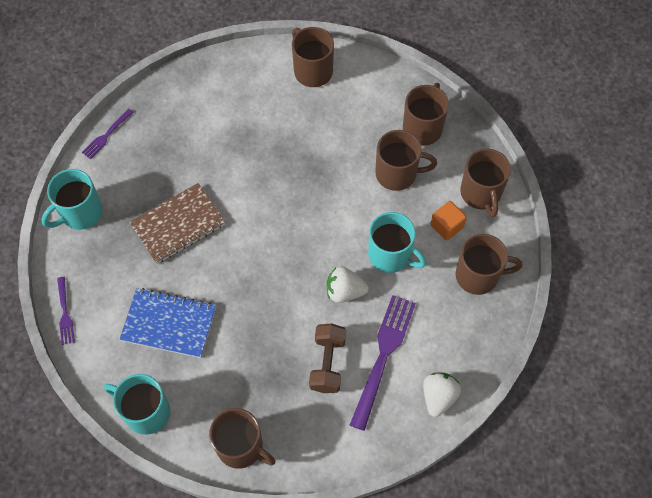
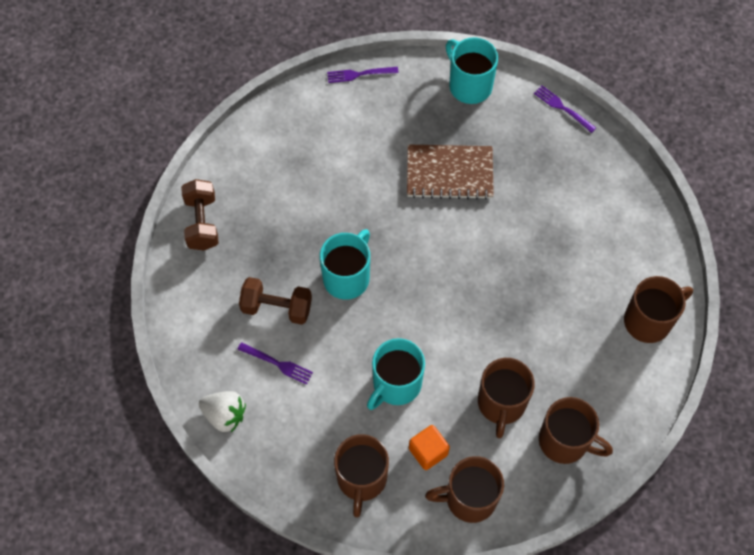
camera: 95 degrees right, 0 degrees up
(146, 411) = (250, 142): turquoise mug -> turquoise mug (347, 277)
(169, 324) = (338, 163): blue notebook -> none
(178, 225) = (449, 173): brown notebook -> brown notebook turned 60 degrees counterclockwise
(241, 447) = (202, 222): brown mug -> brown dumbbell
(344, 291) = (356, 332): white strawberry -> none
(383, 356) = (277, 363): purple fork -> purple fork, size x0.51

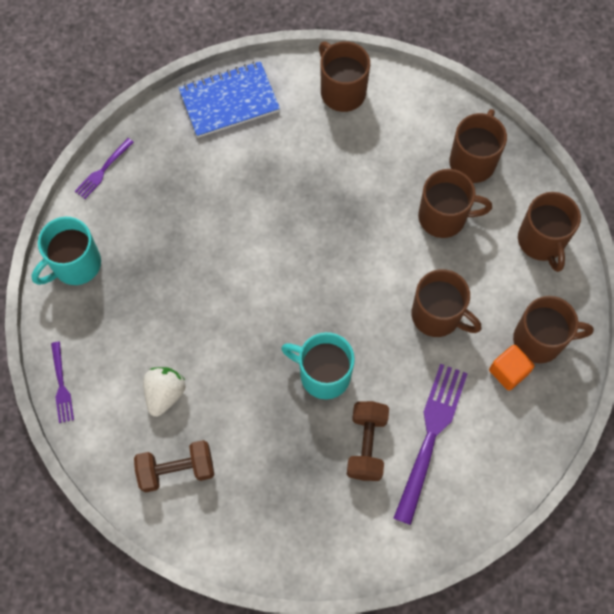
camera: 95 degrees left, 5 degrees up
(202, 222) = (269, 543): brown dumbbell -> brown dumbbell (176, 469)
(225, 415) = (495, 484): white strawberry -> white strawberry (165, 394)
(277, 363) = (430, 436): purple fork -> purple fork, size x1.95
(396, 384) = (437, 315): turquoise mug -> brown mug
(428, 451) = (502, 280): orange cube -> orange cube (508, 371)
(449, 173) = (189, 279): brown notebook -> none
(636, 216) = (229, 101): none -> blue notebook

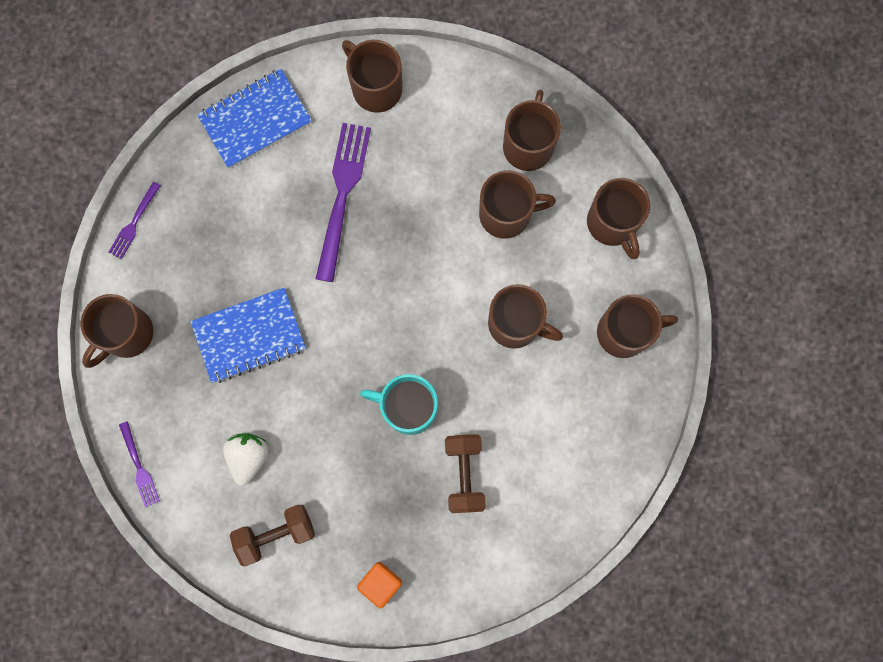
camera: 10 degrees left, 10 degrees up
(75, 265) = (126, 334): turquoise mug -> brown mug
(187, 285) = (249, 336): none -> blue notebook
(430, 436) = (527, 454): purple fork -> purple fork (342, 195)
(508, 371) = (597, 371): orange cube -> orange cube (380, 583)

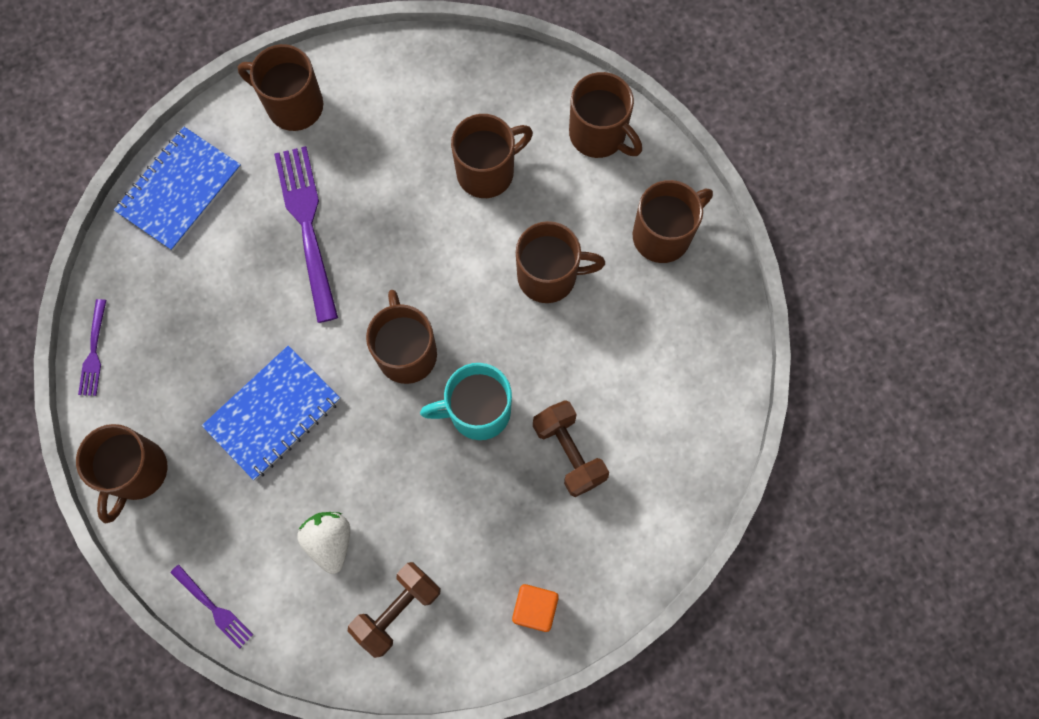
camera: 25 degrees left, 5 degrees down
(528, 145) = (477, 95): brown mug -> brown mug (406, 352)

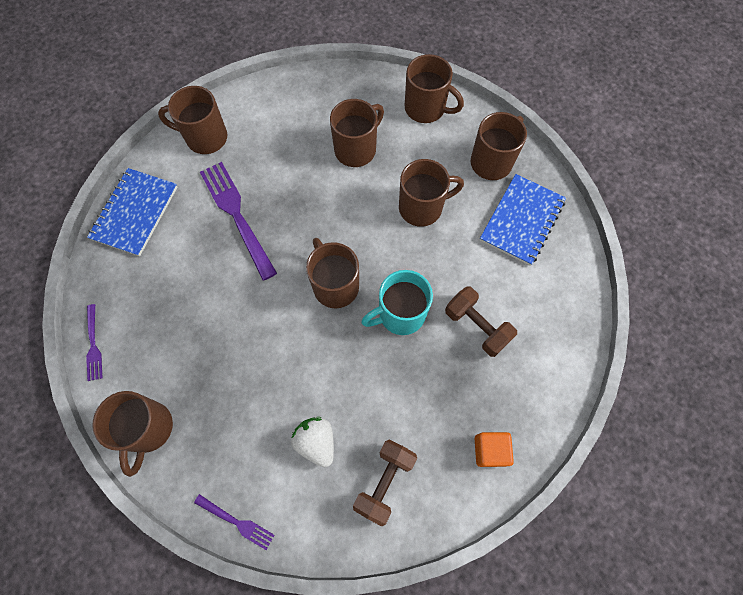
camera: 15 degrees left, 5 degrees down
(273, 413) = (246, 355): blue notebook -> blue notebook (522, 220)

